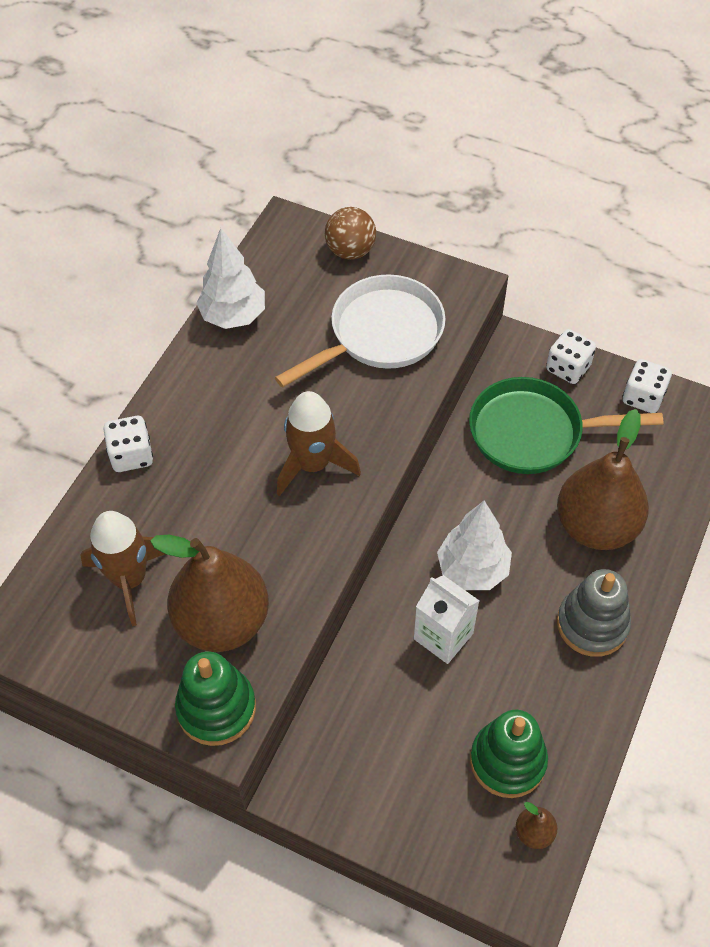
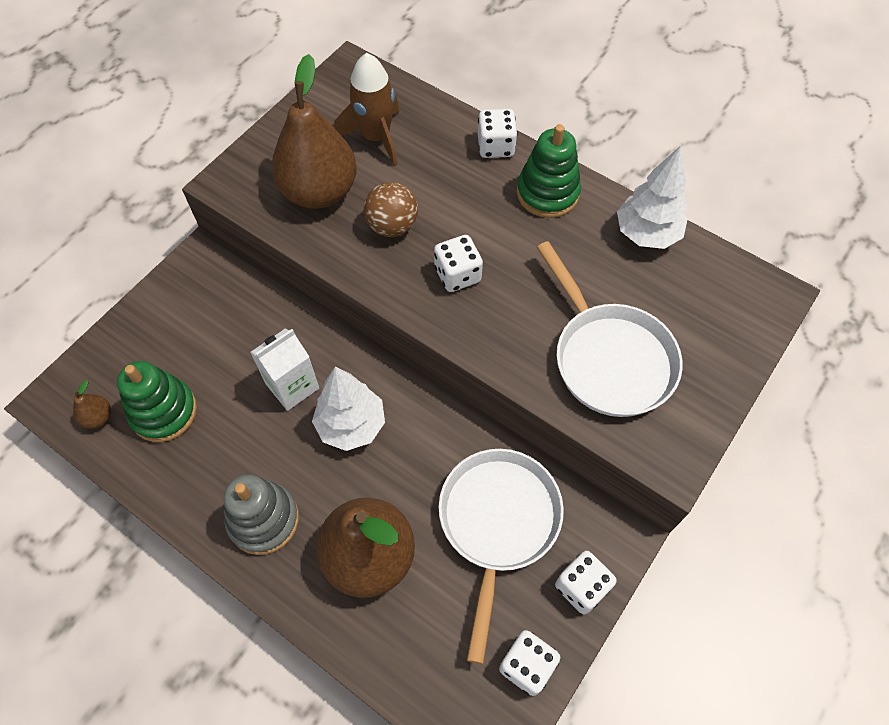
camera: 100 degrees right, 5 degrees up
(216, 708) = (247, 181): green stacking toy -> green stacking toy (547, 193)
(313, 464) = (457, 275): brown rocket -> white dice
(350, 251) = (732, 350): brown ball -> brown ball (392, 226)
(533, 432) = (498, 523): green pan -> white pan

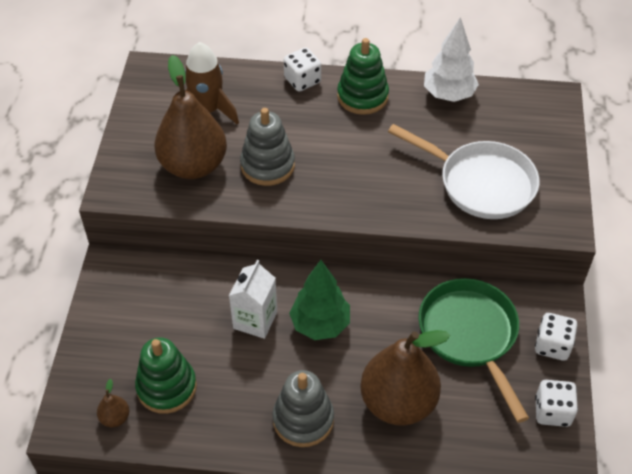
camera: 30 degrees left, 10 degrees down
(351, 425) = (320, 324): white tree -> green tree
(392, 226) = (267, 165): brown ball -> grey stacking toy
(457, 275) = (340, 177): white dice -> none
(498, 523) = (470, 335): white pan -> green pan

